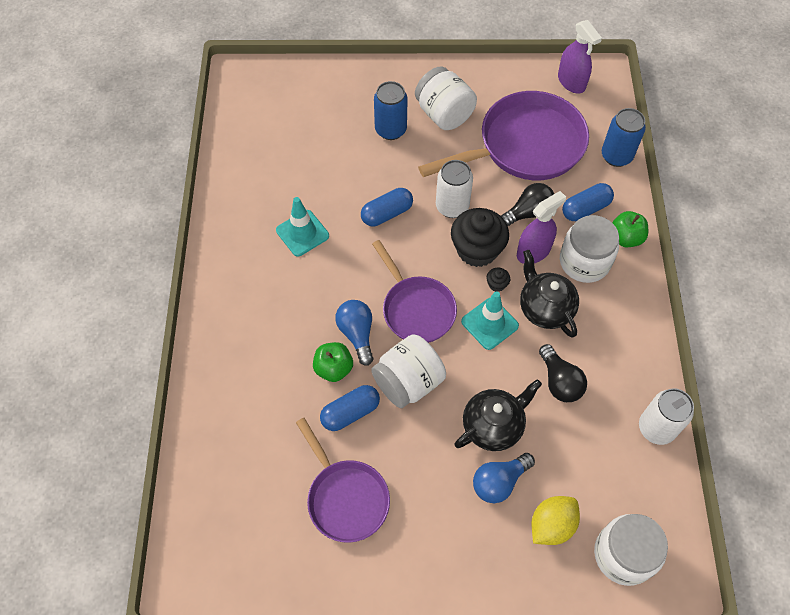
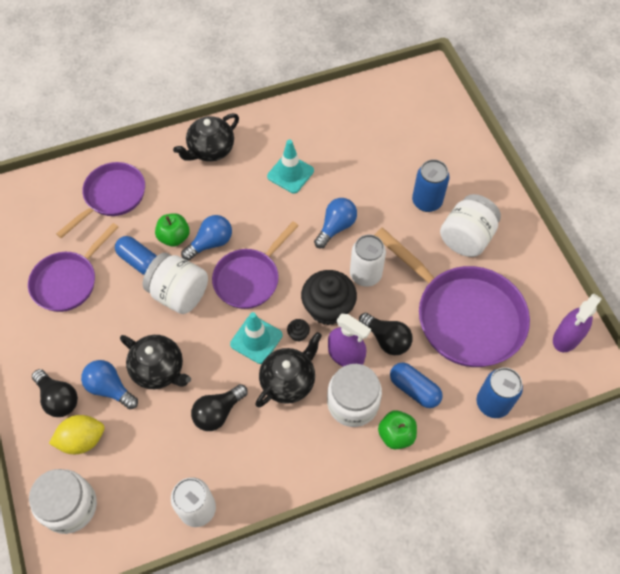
camera: 70 degrees right, 0 degrees up
(232, 300) = (210, 150): none -> black teapot
(248, 421) = (112, 197): none -> purple pan
(387, 213) = (336, 227): blue capsule -> blue light bulb
(494, 541) = (58, 398): none -> black light bulb
(551, 525) = (82, 440): yellow lemon -> yellow lemon turned 45 degrees counterclockwise

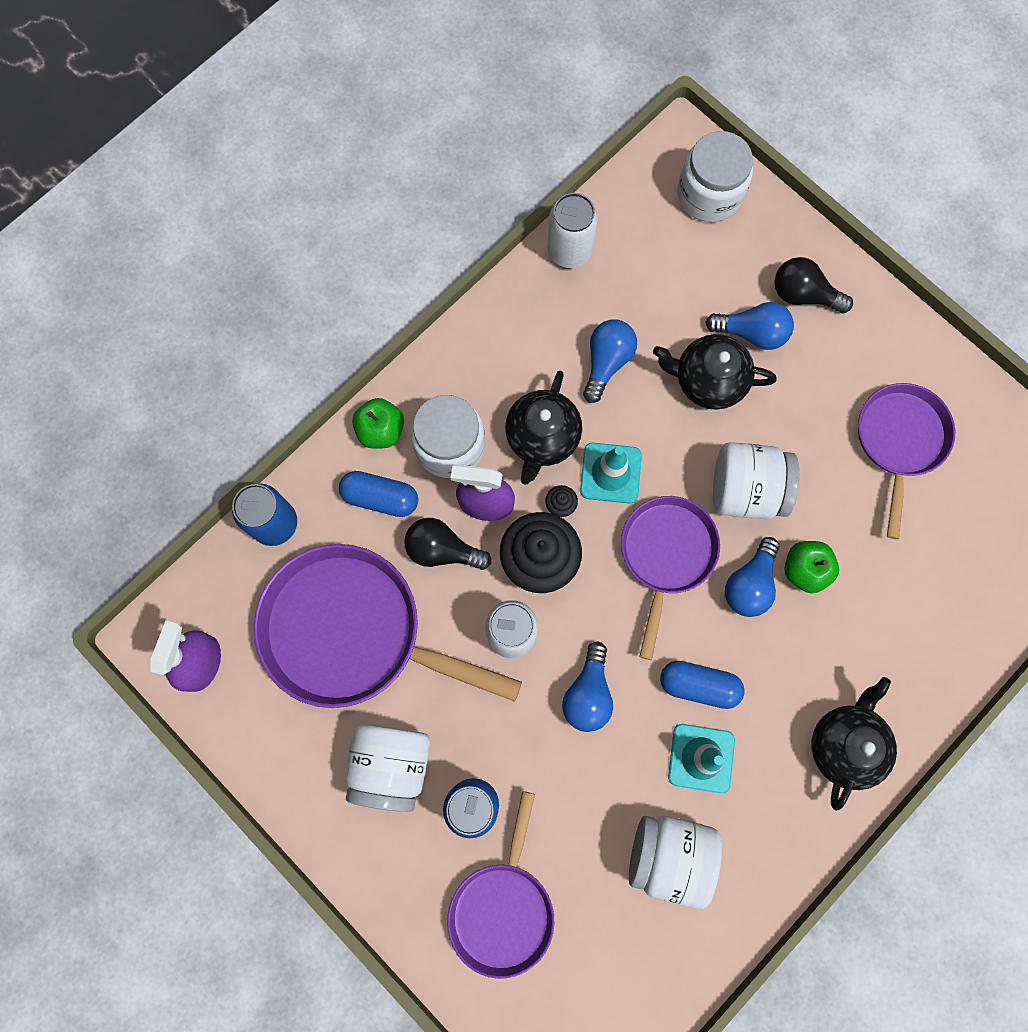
camera: 155 degrees right, 15 degrees up
(82, 440) = (743, 263): yellow lemon -> none
(112, 197) = (933, 593): purple pan -> purple pan (502, 908)
(139, 261) = (827, 512): blue capsule -> blue capsule (698, 685)
(218, 412) = (606, 362): black light bulb -> blue light bulb
(332, 140) = (669, 855): none -> white jar

